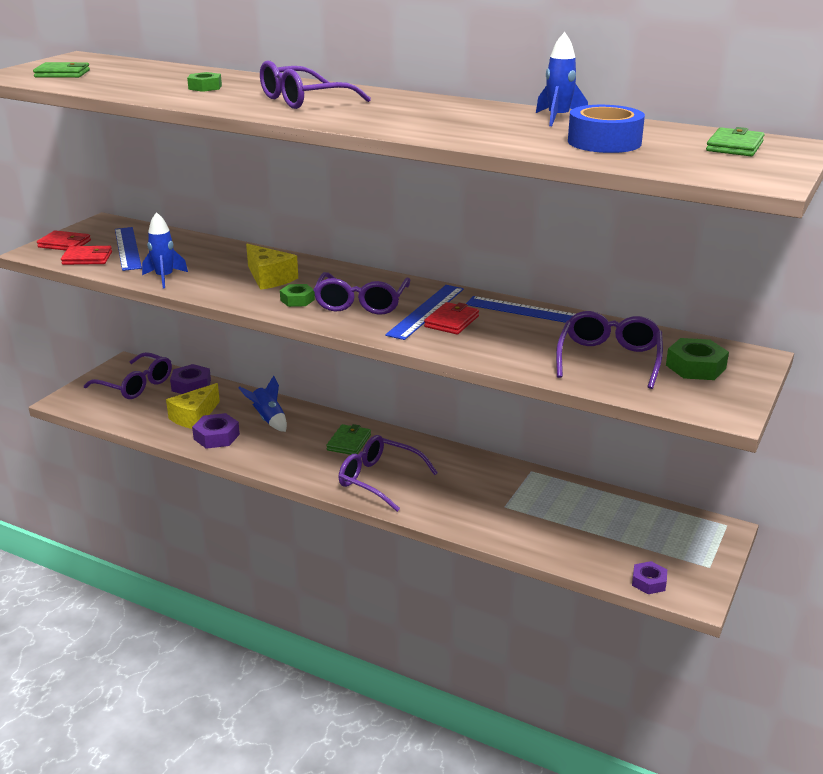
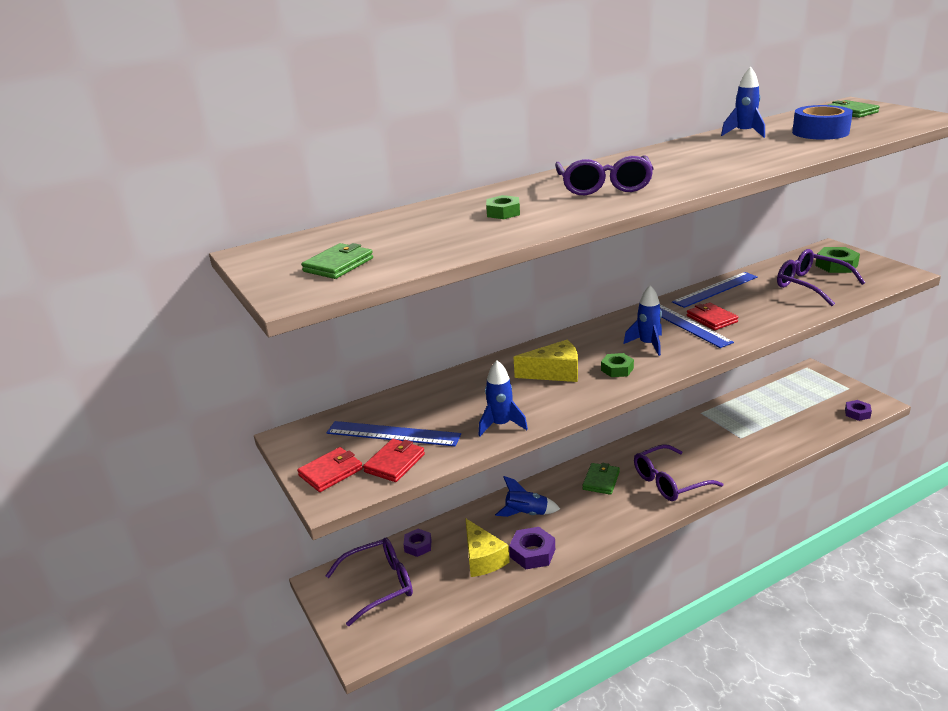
camera: 55 degrees left, 0 degrees up
(191, 385) = (418, 546): purple nut -> purple nut, size x0.67
(349, 442) = (601, 481): green wallet -> green wallet turned 60 degrees clockwise
(361, 303) = (647, 344): purple glasses -> blue rocket

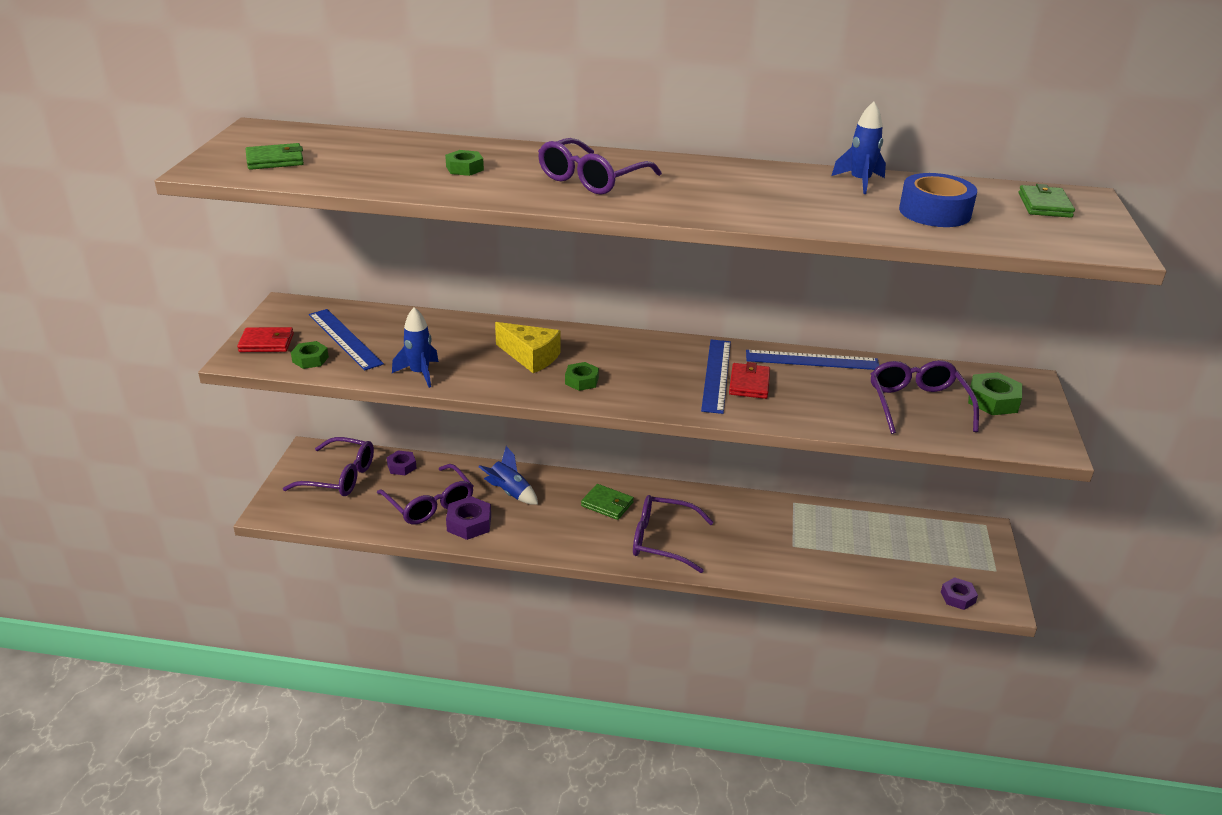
camera: 35 degrees right, 5 degrees up
(394, 463) = (310, 359): red wallet -> green nut
(482, 558) = (430, 504): yellow cheese -> purple glasses
(601, 481) = (607, 504): green wallet -> green wallet turned 60 degrees clockwise
(647, 344) = (647, 375): blue rocket -> none

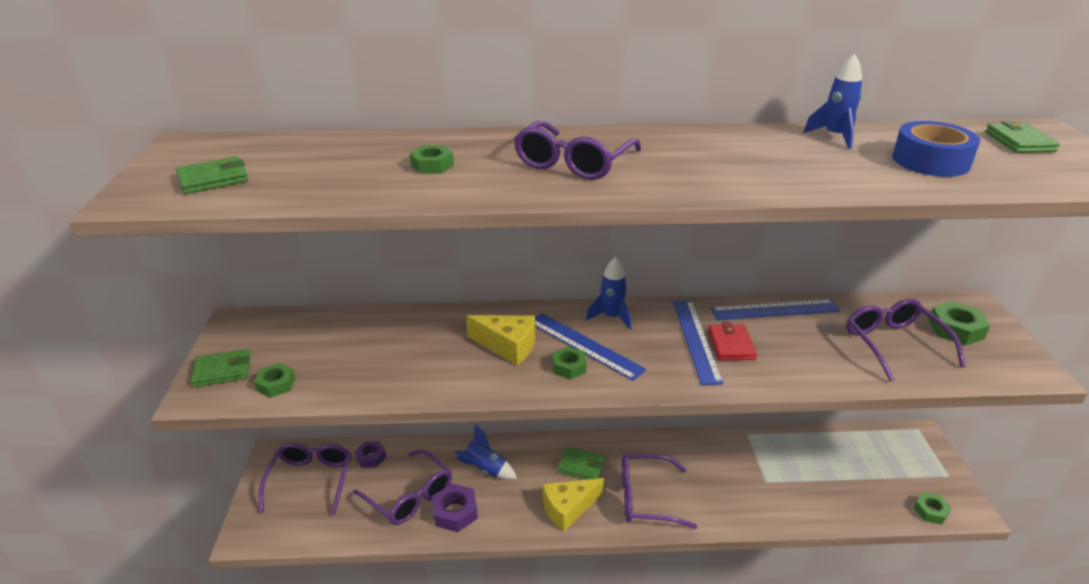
camera: 10 degrees left, 0 degrees up
(266, 343) = (222, 371): red wallet -> green wallet
(340, 477) = (311, 480): purple glasses -> purple glasses turned 90 degrees counterclockwise
(345, 339) = (307, 353): blue ruler -> blue ruler (584, 345)
(420, 373) = (399, 384): blue rocket -> blue rocket (611, 317)
(580, 537) = (568, 508): none -> yellow cheese
(958, 597) = (930, 511): purple nut -> green nut

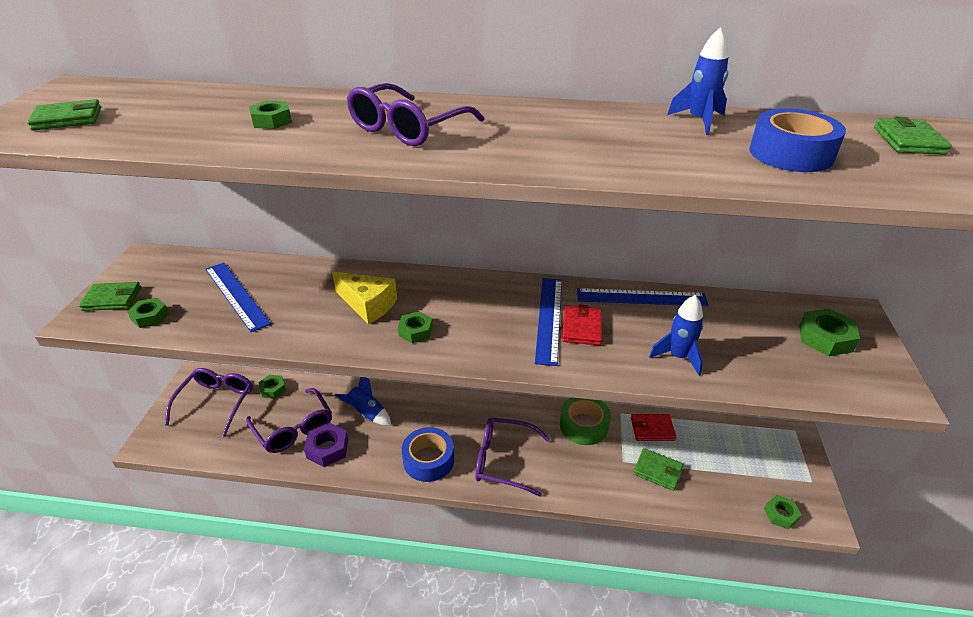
camera: 10 degrees right, 5 degrees up
(371, 457) = (273, 389): purple nut -> green nut
(568, 508) = (428, 460): yellow cheese -> blue tape
(581, 466) = (454, 422): green wallet -> green wallet (657, 471)
(584, 345) = (439, 312): blue ruler -> blue ruler (236, 295)
(611, 317) = (477, 288): blue rocket -> blue rocket (678, 357)
(715, 451) = (583, 425): none -> green tape
(783, 446) = (652, 429): none -> red wallet
(894, 344) = (751, 346): purple glasses -> none

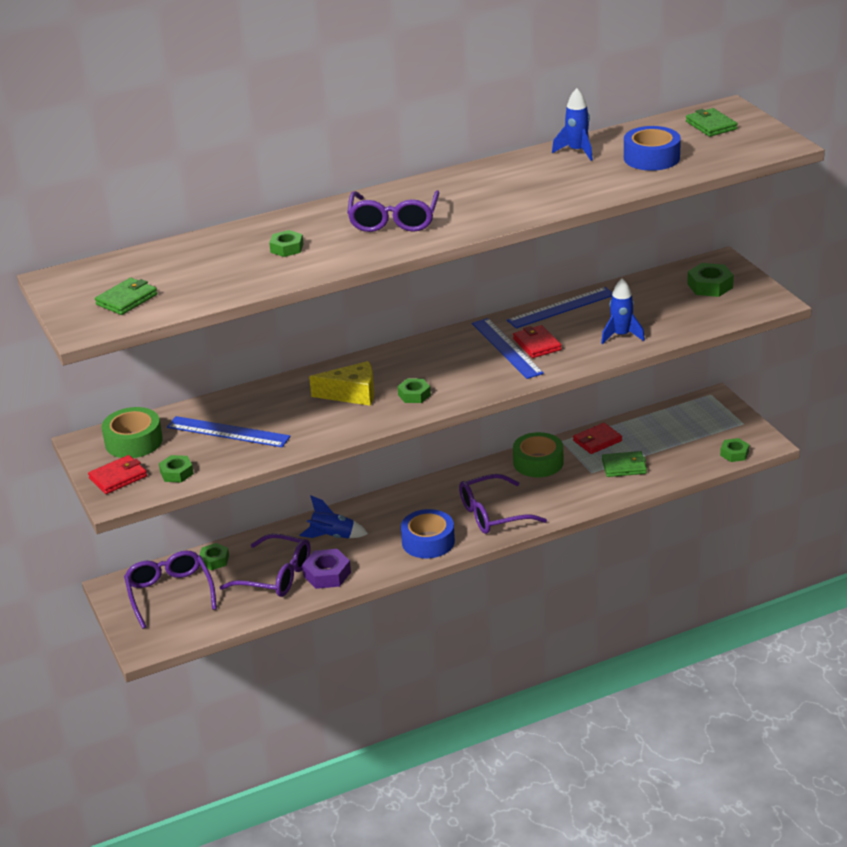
camera: 30 degrees left, 5 degrees down
(112, 299) = (118, 477): green wallet -> red wallet
(169, 271) = (133, 441): none -> green tape

